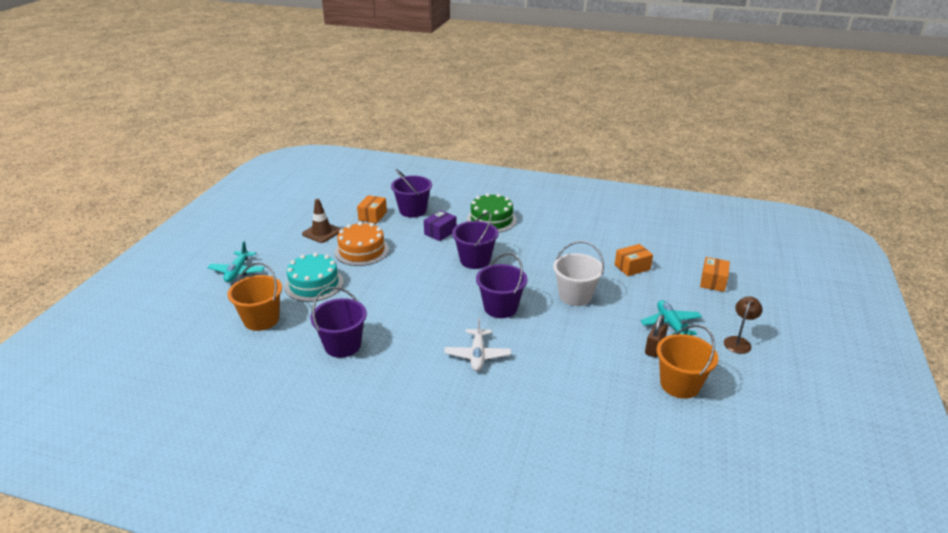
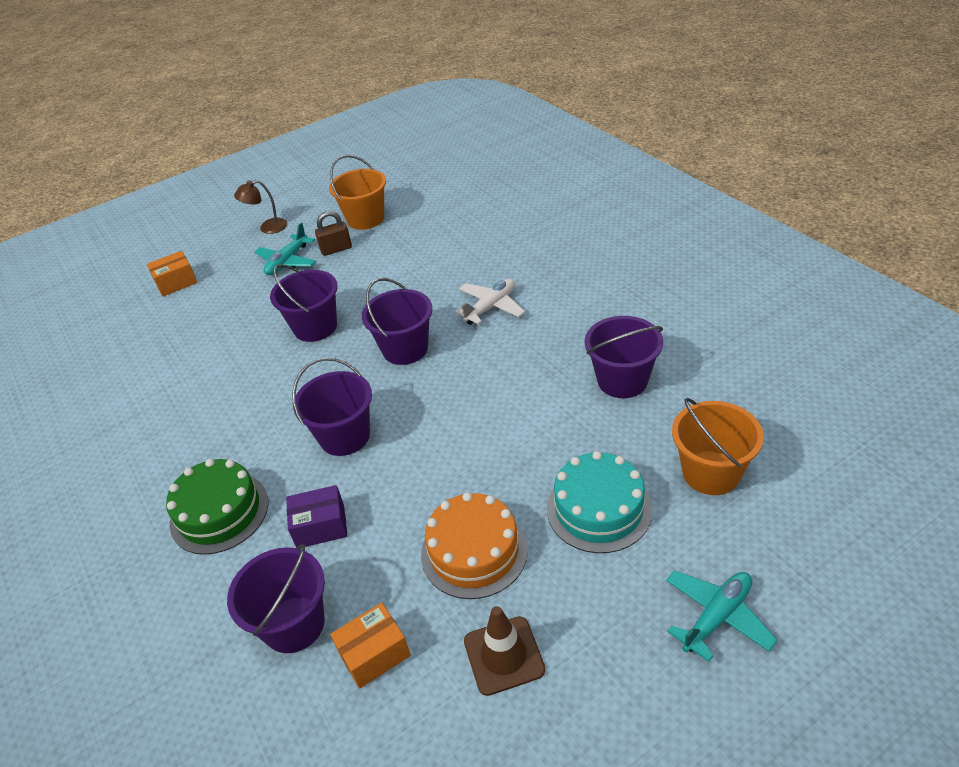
camera: 135 degrees left, 10 degrees up
(575, 296) = (315, 327): white bucket -> purple bucket
(632, 267) = (207, 334): orange box -> none

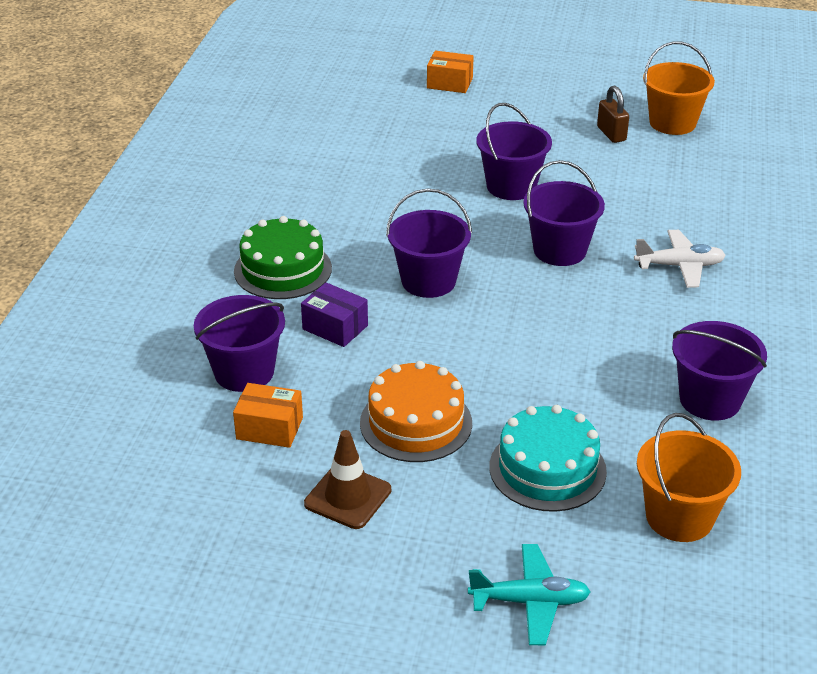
camera: 40 degrees right, 5 degrees down
(267, 228) = (577, 80): brown lamp -> none
(287, 262) = (557, 119): turquoise plane -> none
(336, 249) = (611, 134): brown padlock -> brown padlock turned 45 degrees clockwise

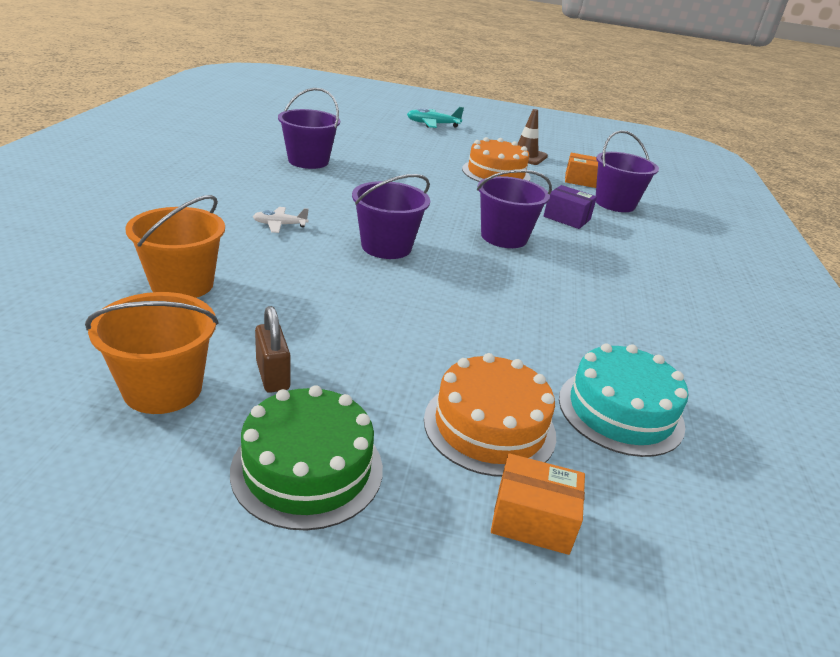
camera: 175 degrees right, 5 degrees down
(283, 269) = (631, 257): green cake -> green cake (307, 468)
(467, 117) = (489, 426): none -> orange cake
(511, 186) = (427, 311): purple bucket -> none
(547, 469) = (418, 151): turquoise cake -> turquoise cake (620, 411)
(679, 266) = (280, 225): white plane -> white plane, size x0.65
(679, 517) = (352, 132): orange bucket -> orange bucket (182, 284)

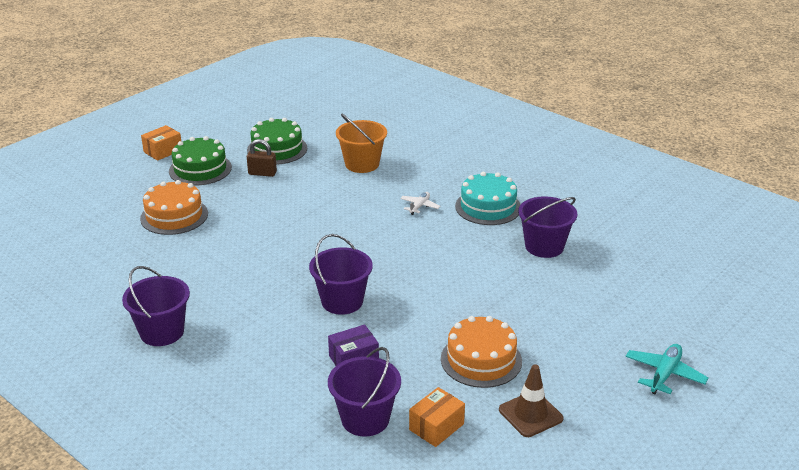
camera: 125 degrees right, 0 degrees up
(163, 389) = (277, 149): orange bucket -> green cake
(386, 247) = (362, 240): purple bucket -> purple bucket (162, 332)
(532, 519) = (122, 207): orange box -> orange box (163, 151)
(620, 411) = (139, 258): turquoise cake -> turquoise cake (488, 207)

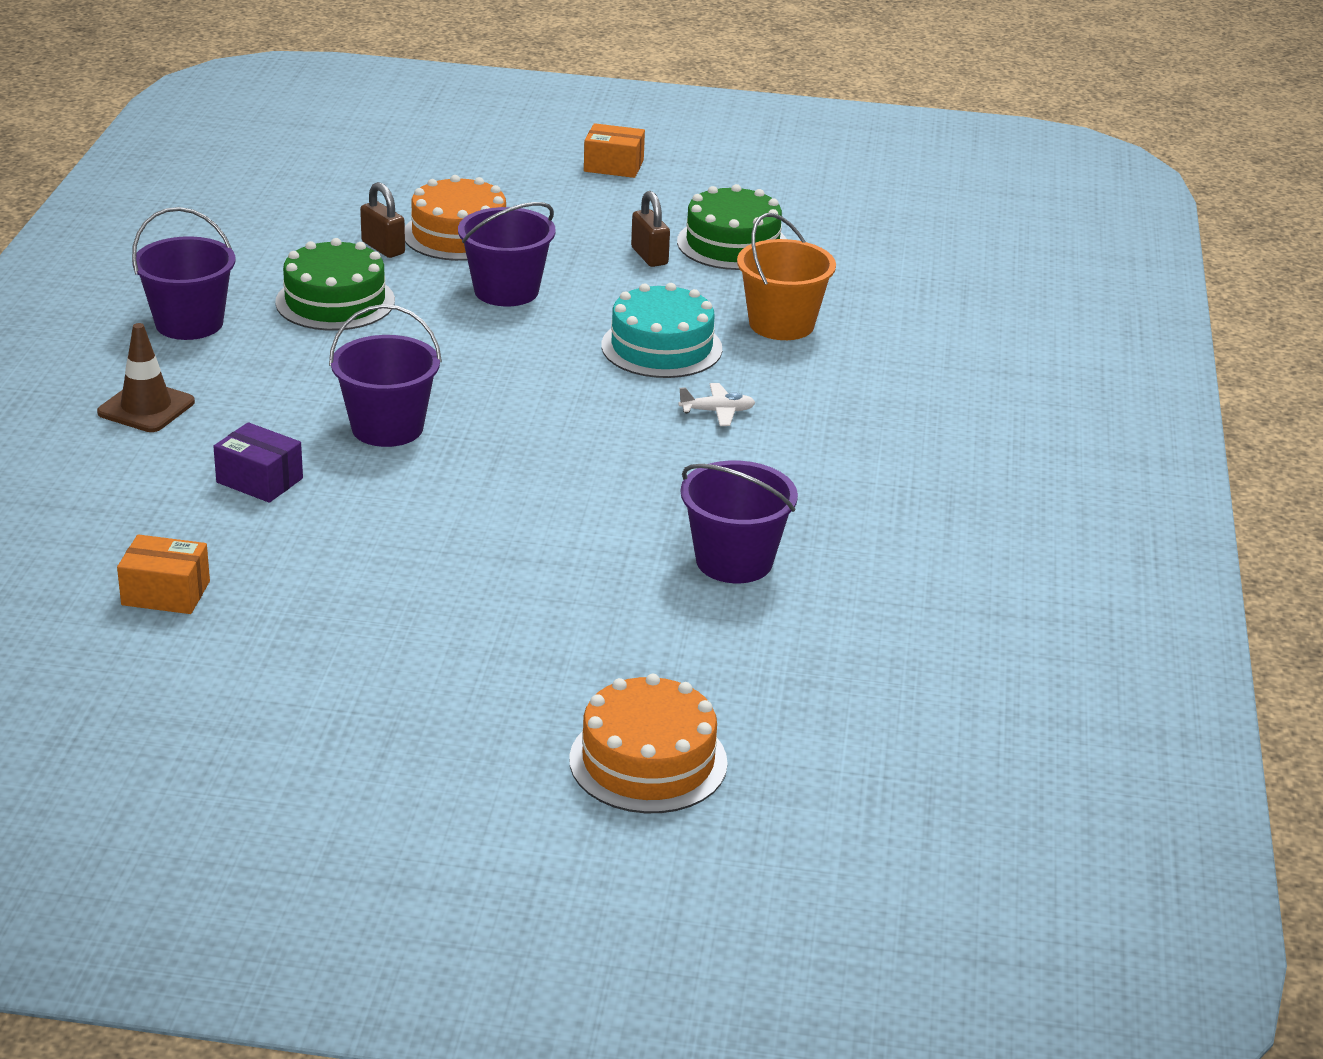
camera: 55 degrees right, 0 degrees up
(158, 242) = (383, 248): none -> brown padlock
(200, 169) = (600, 208): green cake -> green cake (335, 301)
(365, 419) = (136, 531): purple bucket -> purple bucket (506, 291)
(481, 360) = (356, 587): orange cake -> orange cake (648, 761)
(488, 207) = (793, 473): turquoise cake -> turquoise cake (661, 347)
(530, 414) = (261, 667): brown traffic cone -> brown traffic cone (146, 407)
(664, 374) = (480, 775): turquoise plane -> none

